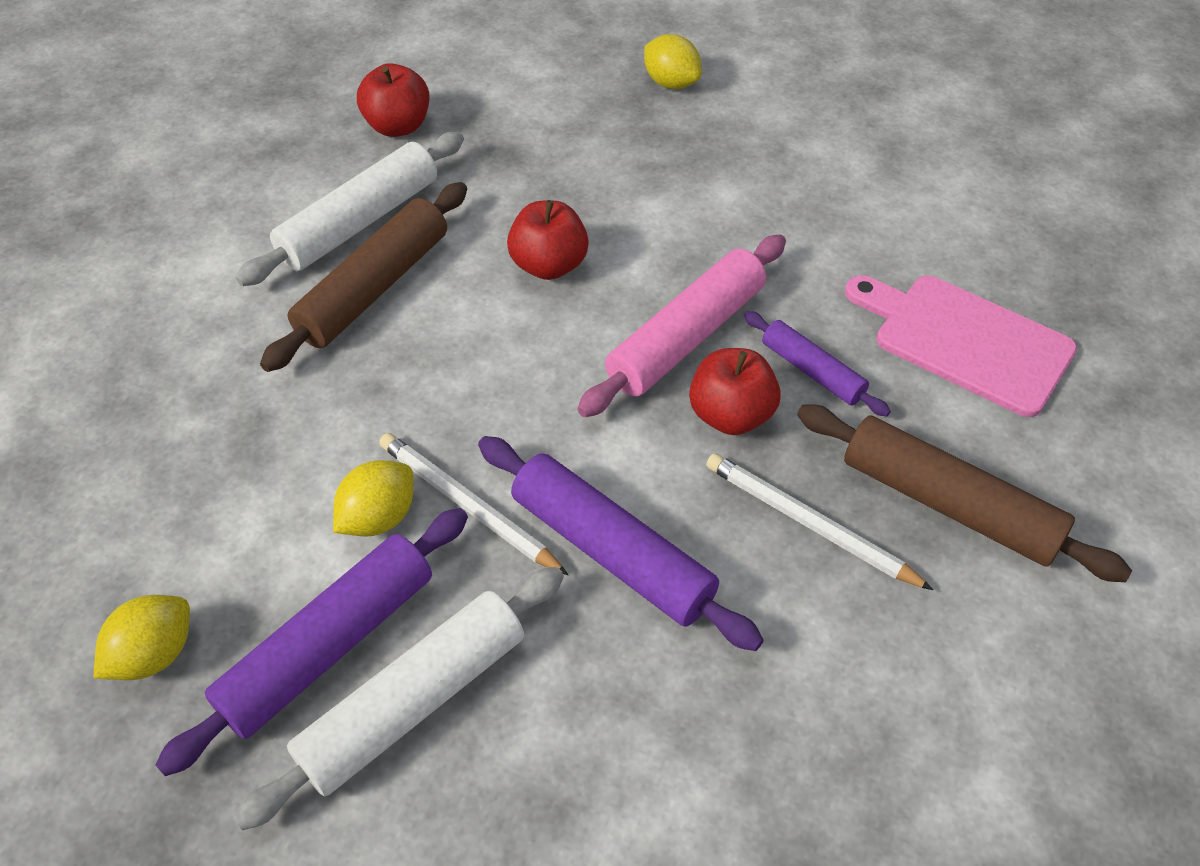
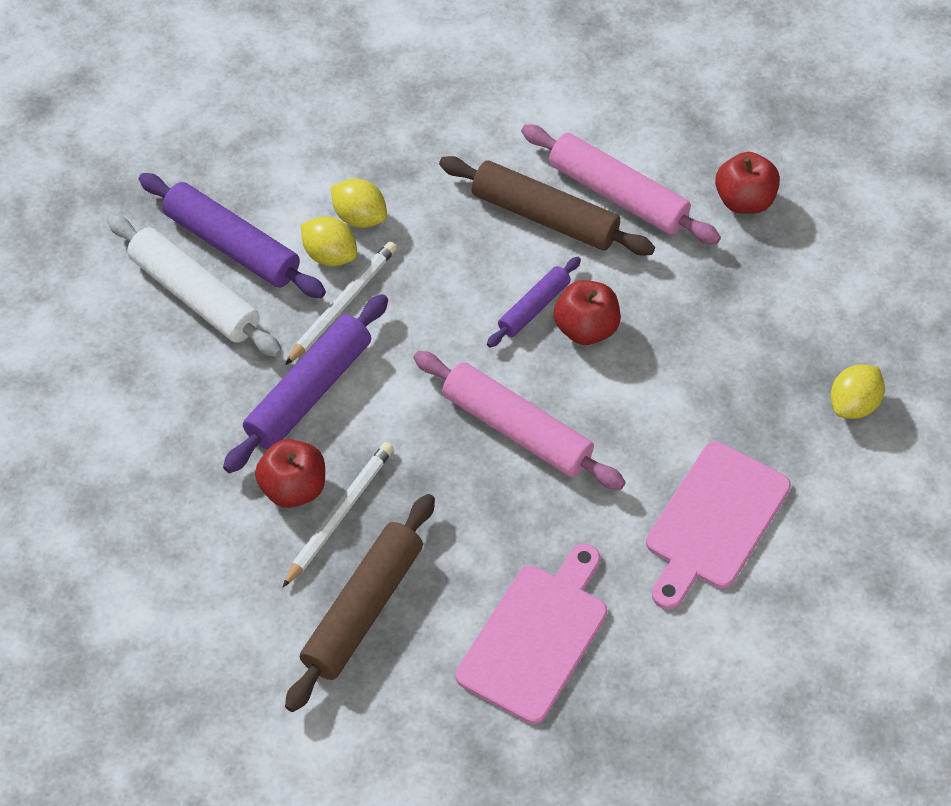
camera: 85 degrees right, 5 degrees up
(154, 654) = (224, 161): yellow lemon -> yellow lemon (360, 217)
(360, 222) = (617, 195): white rolling pin -> pink rolling pin
(730, 415) = (438, 462): red apple -> red apple (293, 488)
(808, 190) = (714, 521): none -> pink cutting board
(812, 371) = (489, 519): purple rolling pin -> purple rolling pin (534, 308)

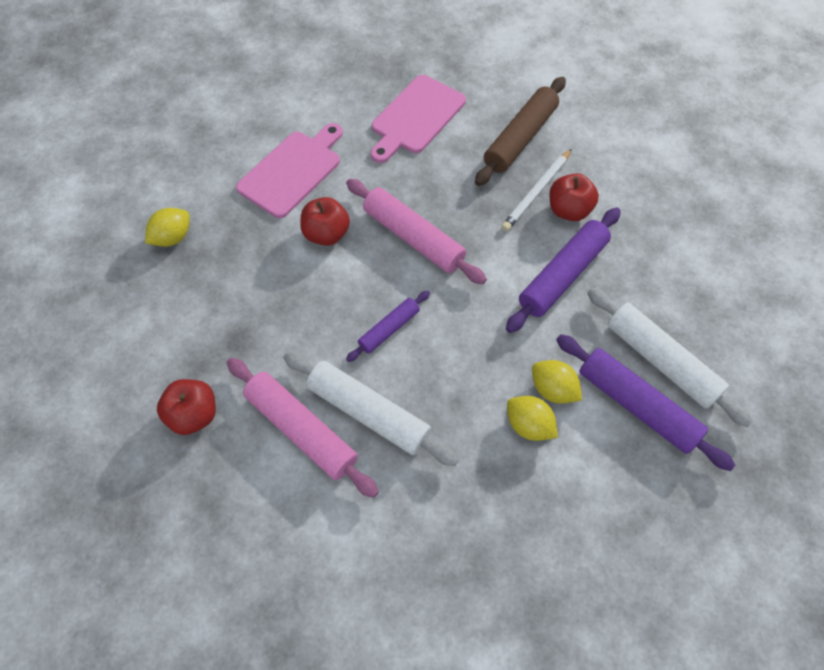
camera: 175 degrees left, 5 degrees up
(342, 304) = (540, 344): white pencil -> none
(545, 216) = (368, 413): brown rolling pin -> white rolling pin
(586, 328) = (351, 308): red apple -> red apple (326, 234)

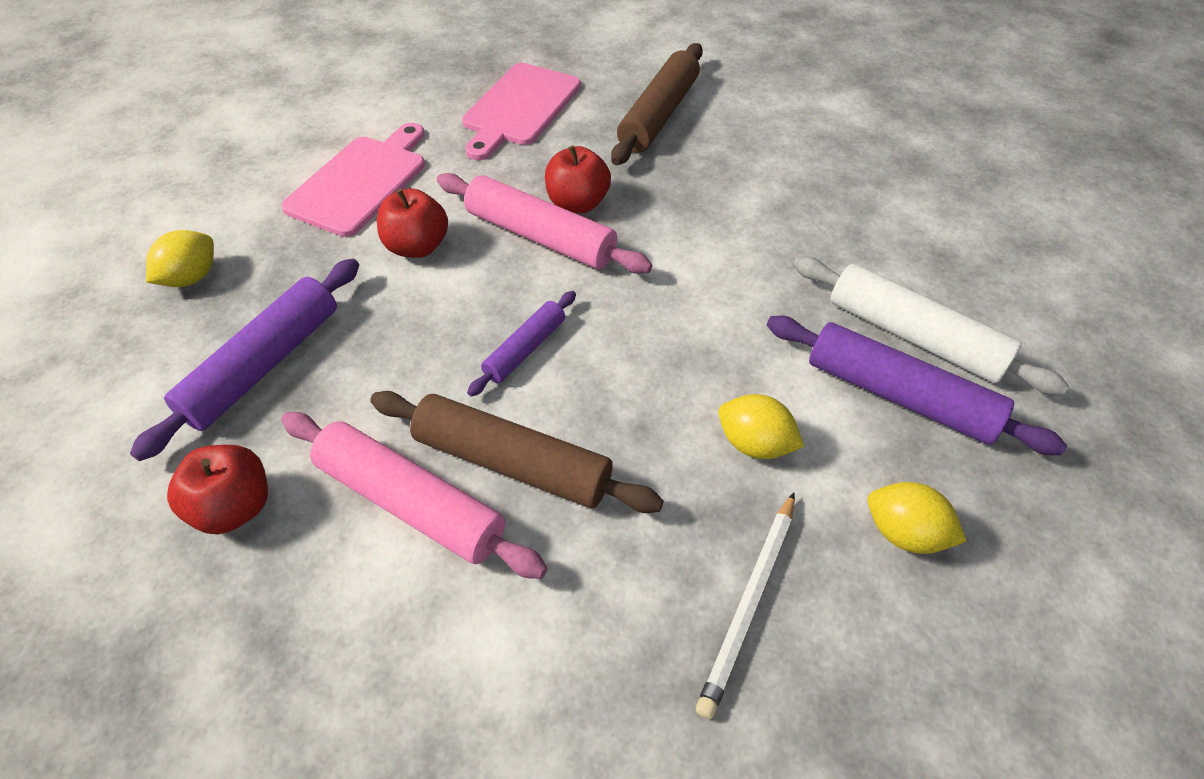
camera: 10 degrees left, 10 degrees down
(368, 413) = (512, 463): white rolling pin -> brown rolling pin
(537, 192) = (694, 168): white pencil -> white pencil (750, 603)
(552, 389) = (776, 392): yellow lemon -> yellow lemon (904, 533)
(562, 275) = (753, 254): purple rolling pin -> purple rolling pin (264, 365)
(568, 210) = (741, 182): red apple -> red apple (577, 203)

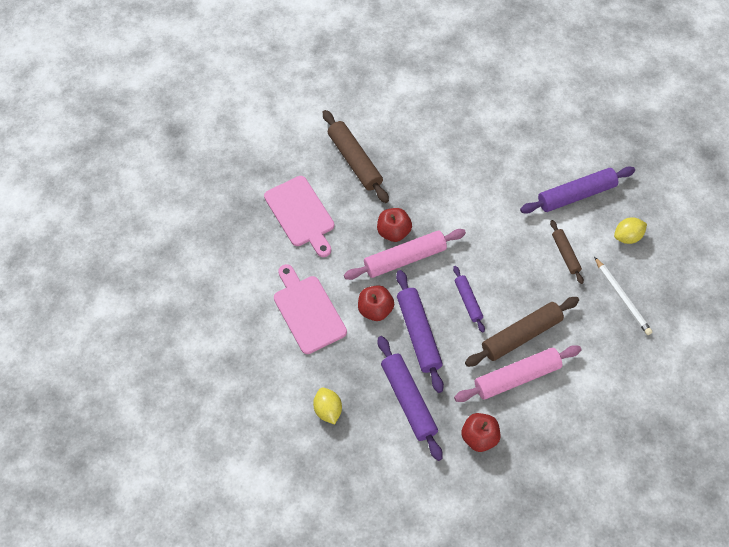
camera: 55 degrees left, 10 degrees up
(408, 316) = (418, 334): none -> purple rolling pin
(754, 444) = (565, 254): yellow lemon -> brown rolling pin
(914, 336) = (554, 169): white rolling pin -> none

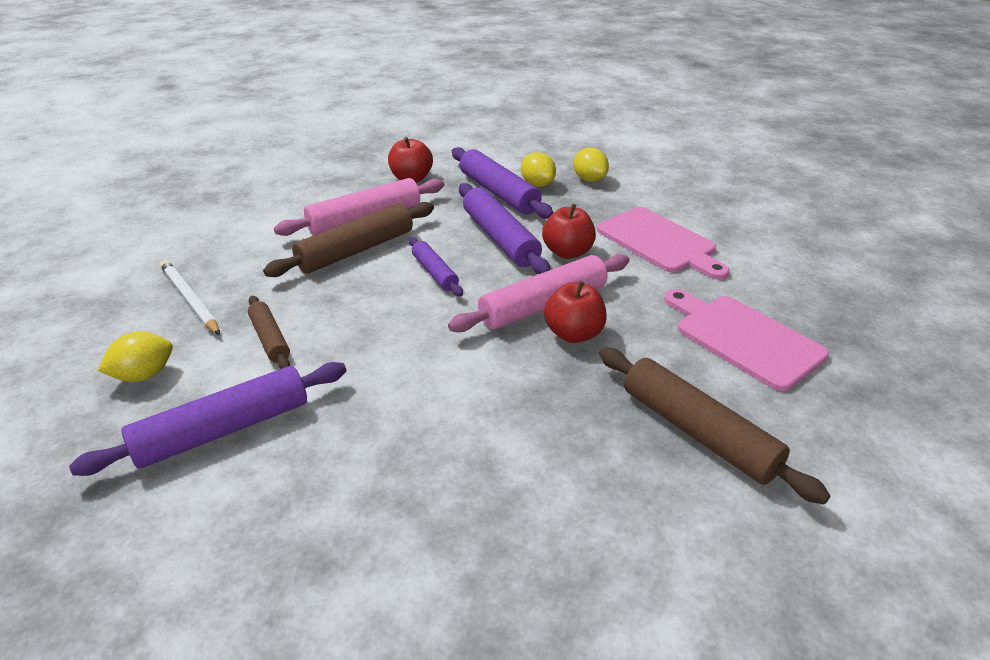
camera: 170 degrees right, 25 degrees down
(373, 409) = (537, 184): none -> yellow lemon

